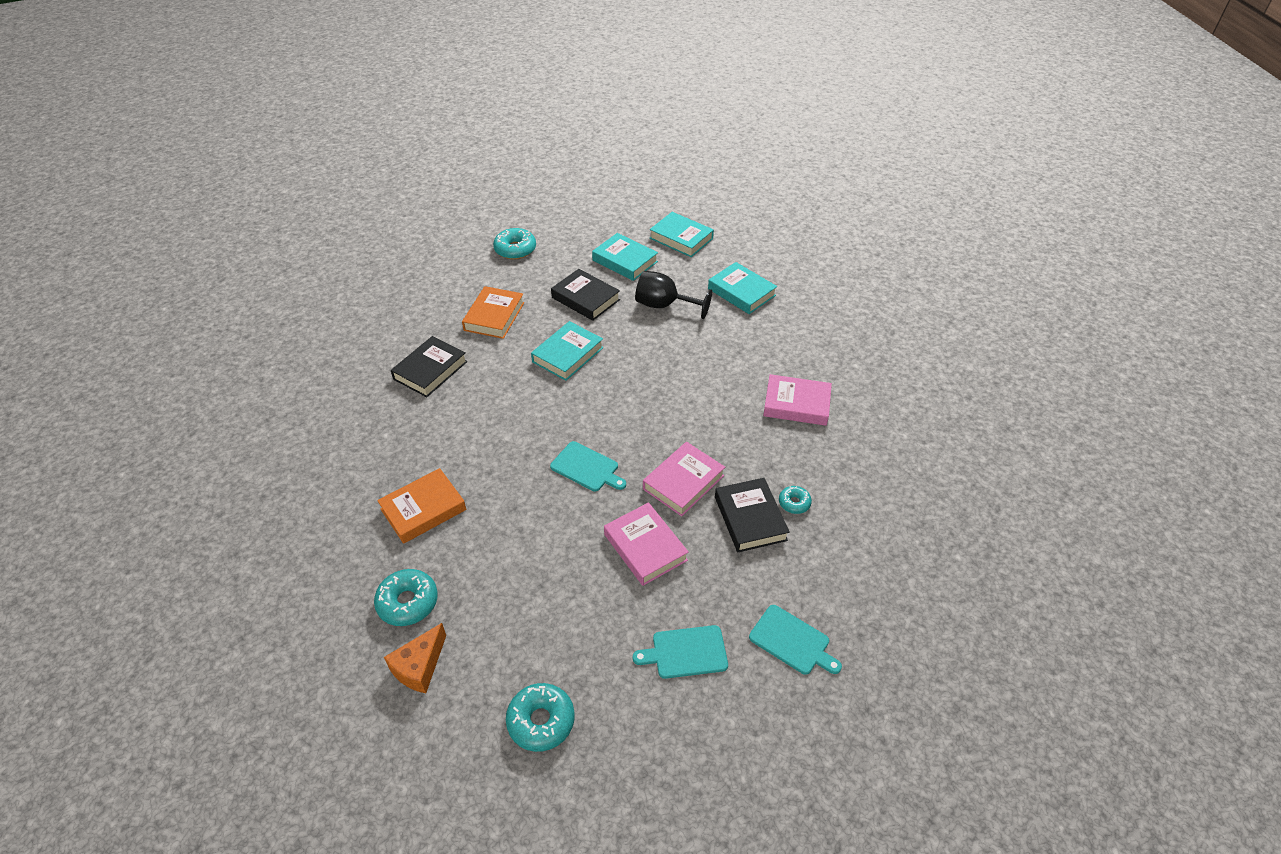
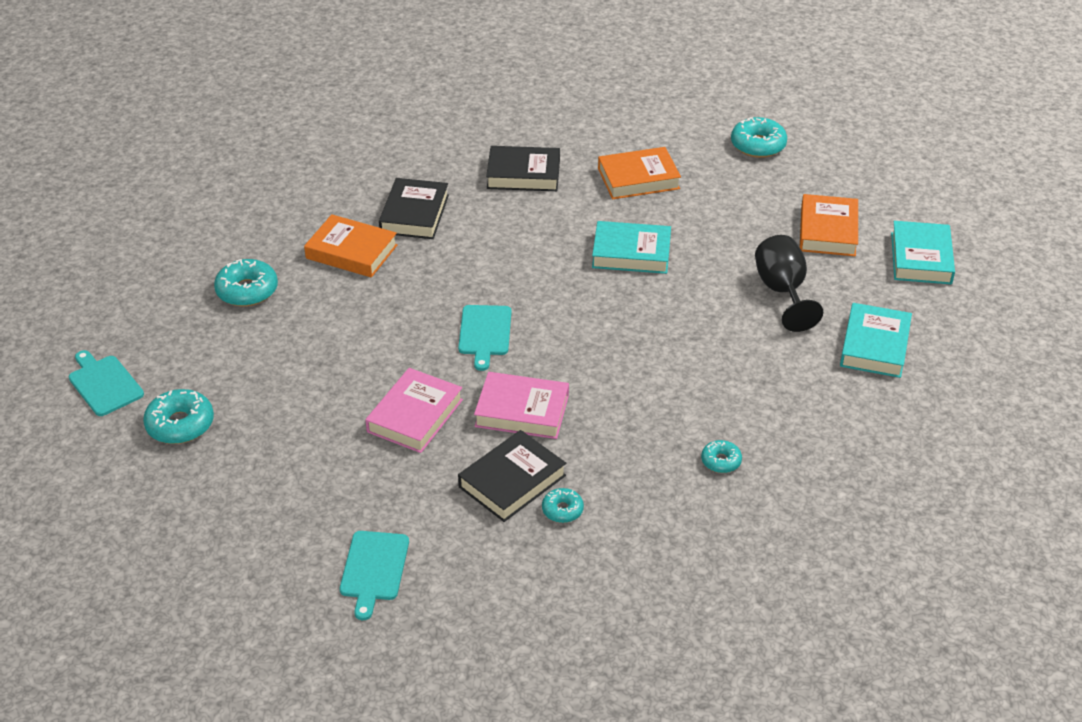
camera: 60 degrees right, 5 degrees down
(419, 667) = (188, 328): orange cheese -> none
(585, 298) = (732, 228): black book -> black book (414, 214)
(625, 261) = (828, 231): turquoise book -> orange book
(686, 652) = (310, 493): turquoise cutting board -> turquoise cutting board (104, 384)
(796, 404) = (721, 461): pink book -> turquoise donut

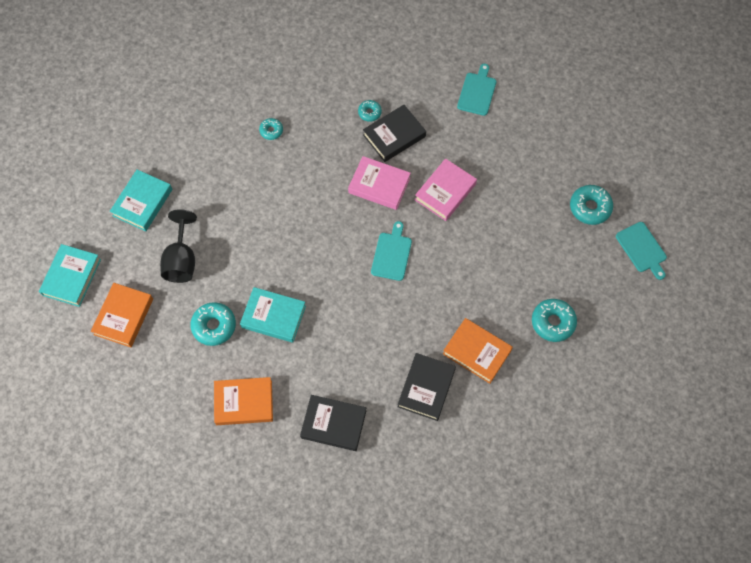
camera: 170 degrees left, 25 degrees up
(758, 145) = (134, 430): turquoise donut -> turquoise donut (214, 326)

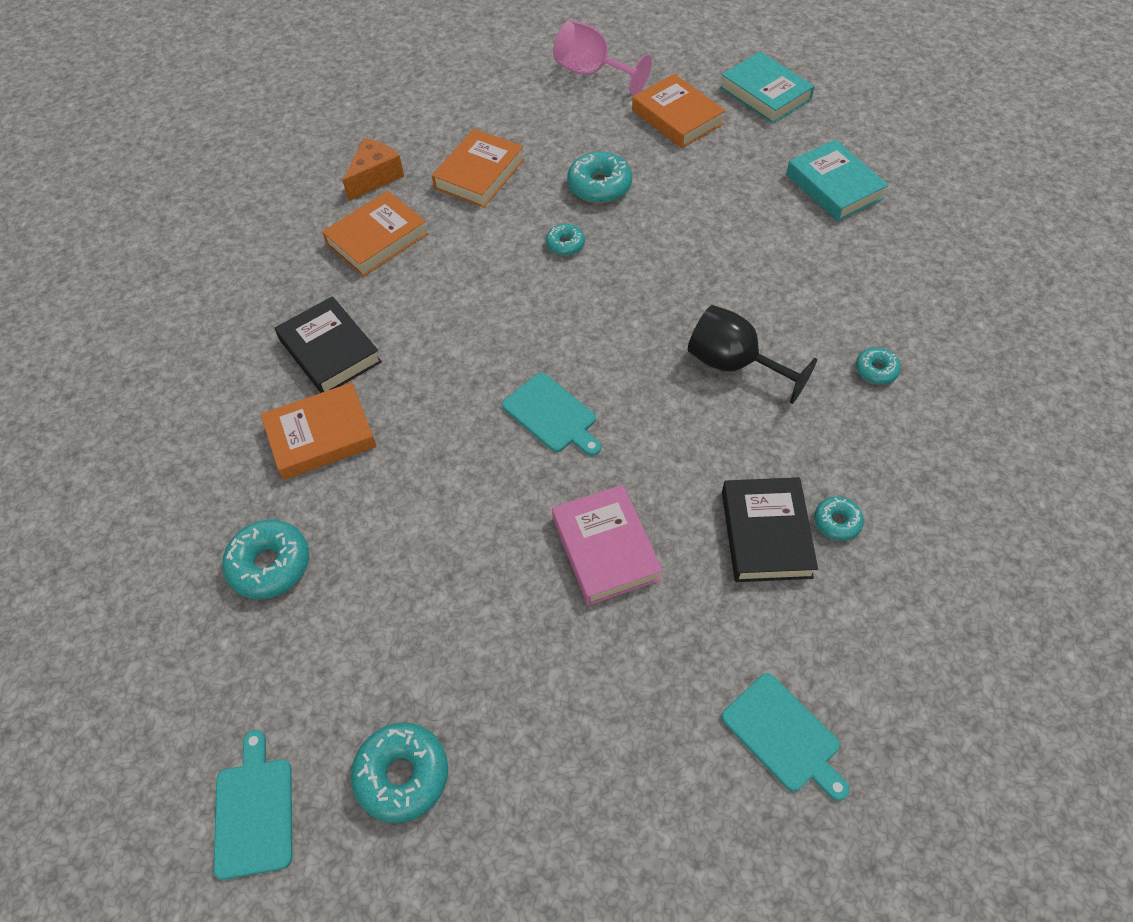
camera: 125 degrees right, 10 degrees down
(104, 395) = (591, 73): none -> pink goblet
(181, 260) = (717, 191): black goblet -> black goblet (733, 364)
(273, 316) = (565, 244): turquoise book -> turquoise donut
(284, 465) = (375, 177): none -> orange cheese
(333, 424) = (377, 239): black book -> orange book
(379, 185) = (682, 461): pink book -> none
(642, 249) = (254, 811): turquoise cutting board -> turquoise cutting board turned 75 degrees clockwise

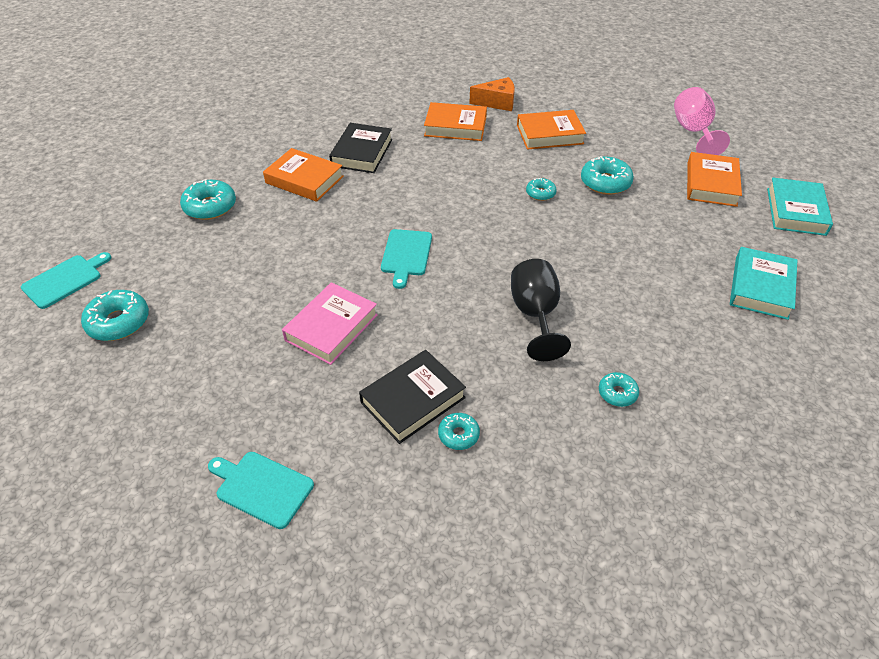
camera: 50 degrees right, 10 degrees down
(783, 735) = (262, 487): turquoise cutting board -> turquoise cutting board turned 105 degrees clockwise

